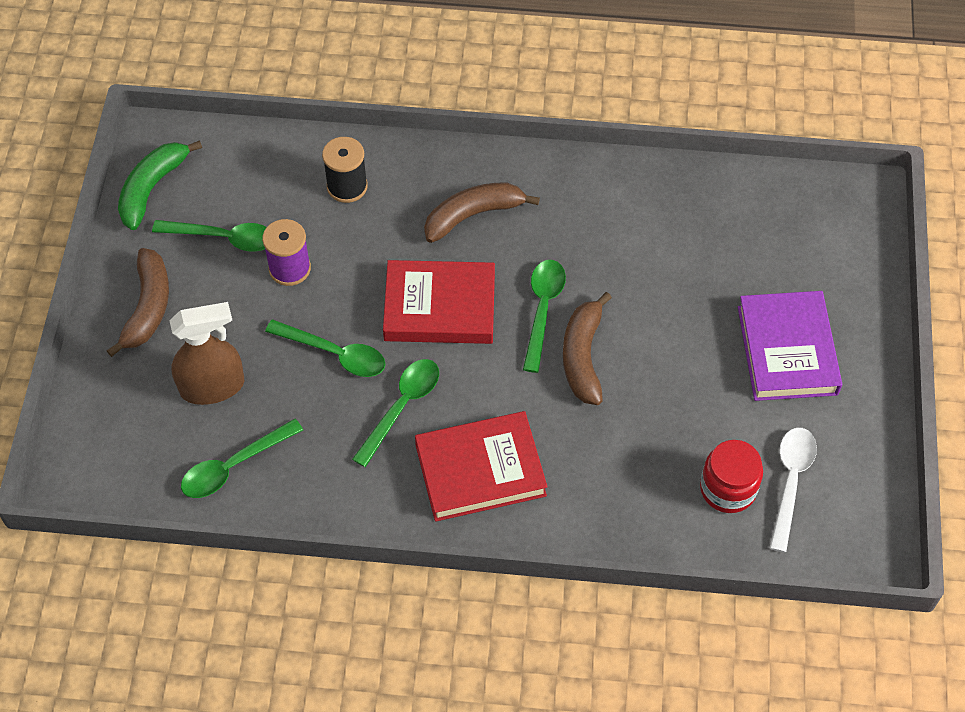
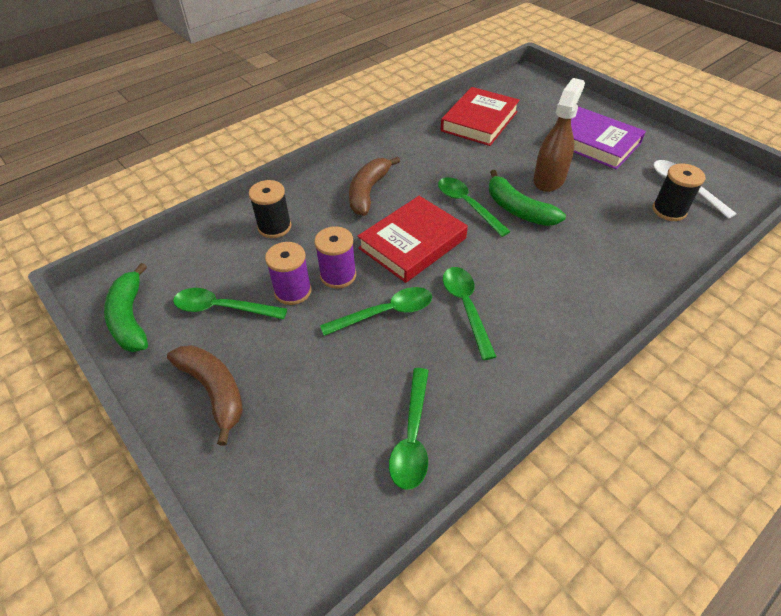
camera: 45 degrees left, 10 degrees down
(213, 386) = (329, 399): brown spray bottle -> brown spray bottle (549, 179)
(223, 238) = (223, 308): green spoon -> green spoon turned 135 degrees counterclockwise
(340, 285) = (338, 275): none -> purple spool
(480, 470) = (556, 301): red book -> red book (479, 121)
(583, 356) = (518, 209): brown banana -> green banana
(728, 489) = (669, 210): red jar -> black spool

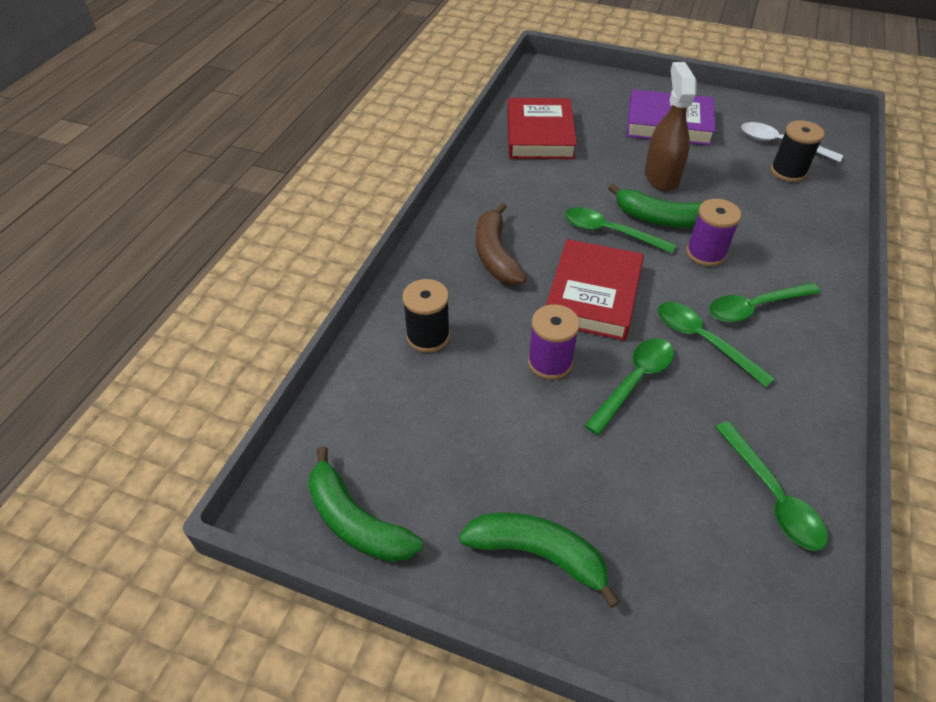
camera: 30 degrees left, 0 degrees up
(214, 390) = (538, 554): brown banana -> green banana
(223, 308) = (458, 456): green spoon -> green spoon (755, 307)
(293, 291) = (518, 401): purple spool -> purple spool (705, 253)

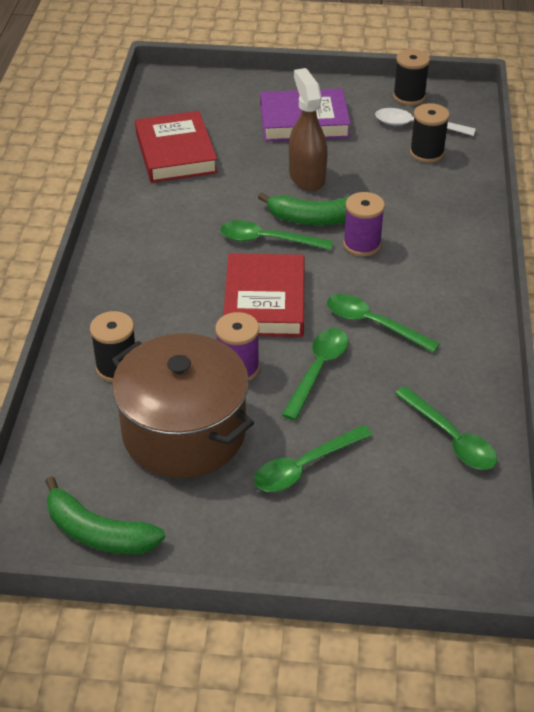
camera: 15 degrees left, 5 degrees down
(476, 422) = (184, 432): none -> brown pot
(495, 255) = (162, 281): brown banana -> none
(538, 554) = (264, 523): green banana -> none
(755, 307) = (414, 286): green spoon -> green spoon (305, 466)
(777, 115) = (409, 97): none -> black spool

